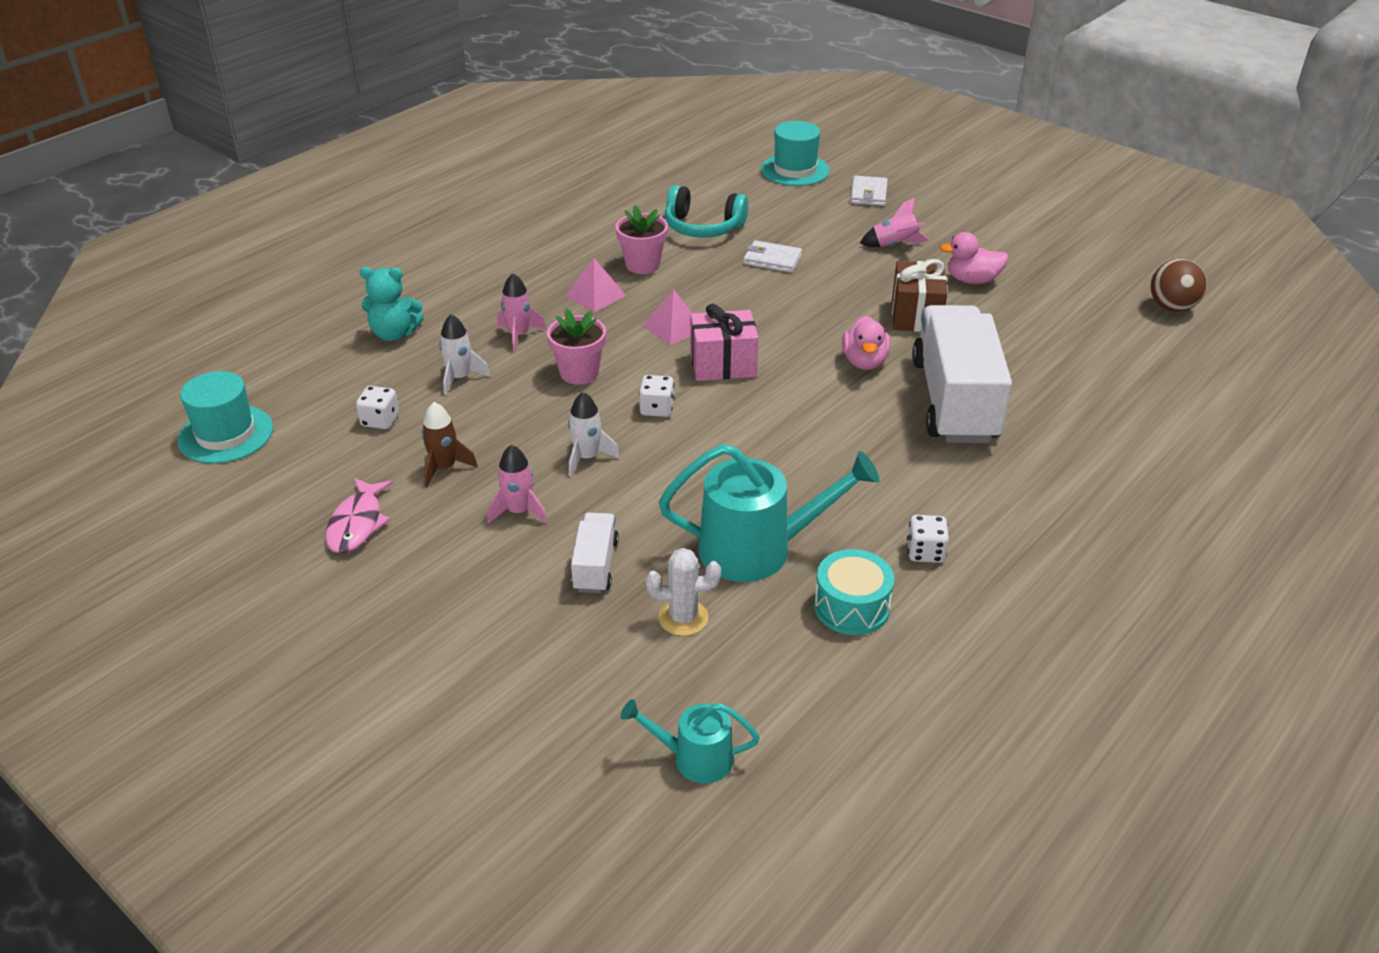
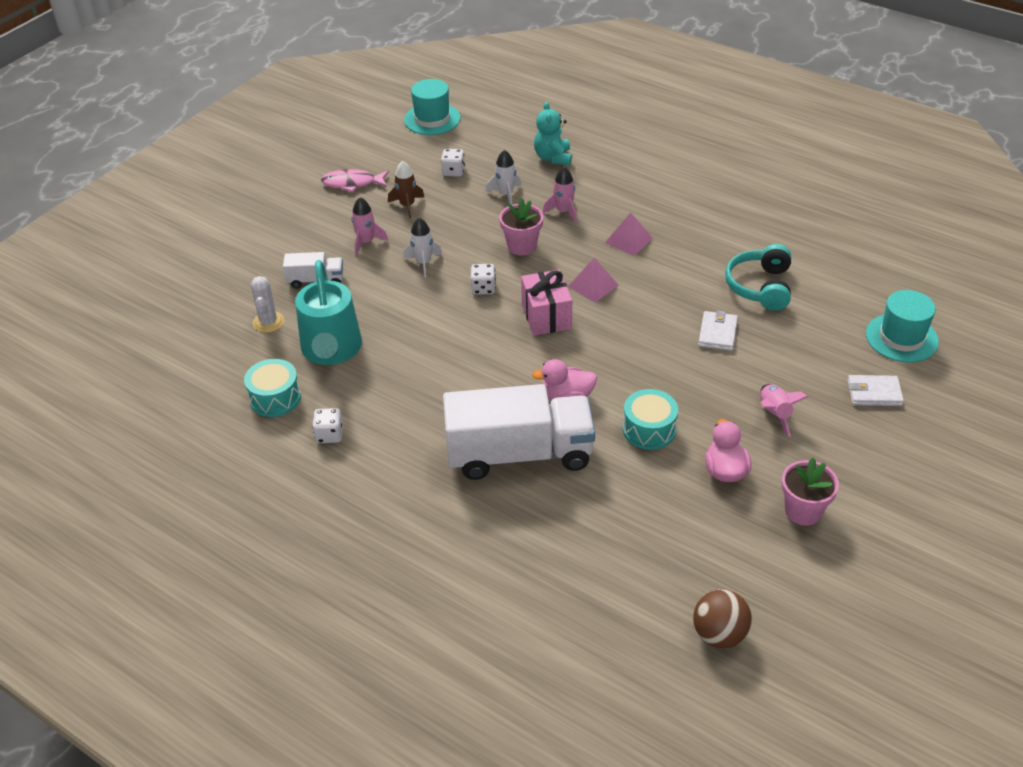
camera: 85 degrees right, 5 degrees up
(642, 265) = (683, 259): pink flower pot -> pink flower pot (803, 511)
(694, 758) = (157, 337): turquoise watering can -> none
(916, 315) = (649, 429): brown gift -> turquoise drum

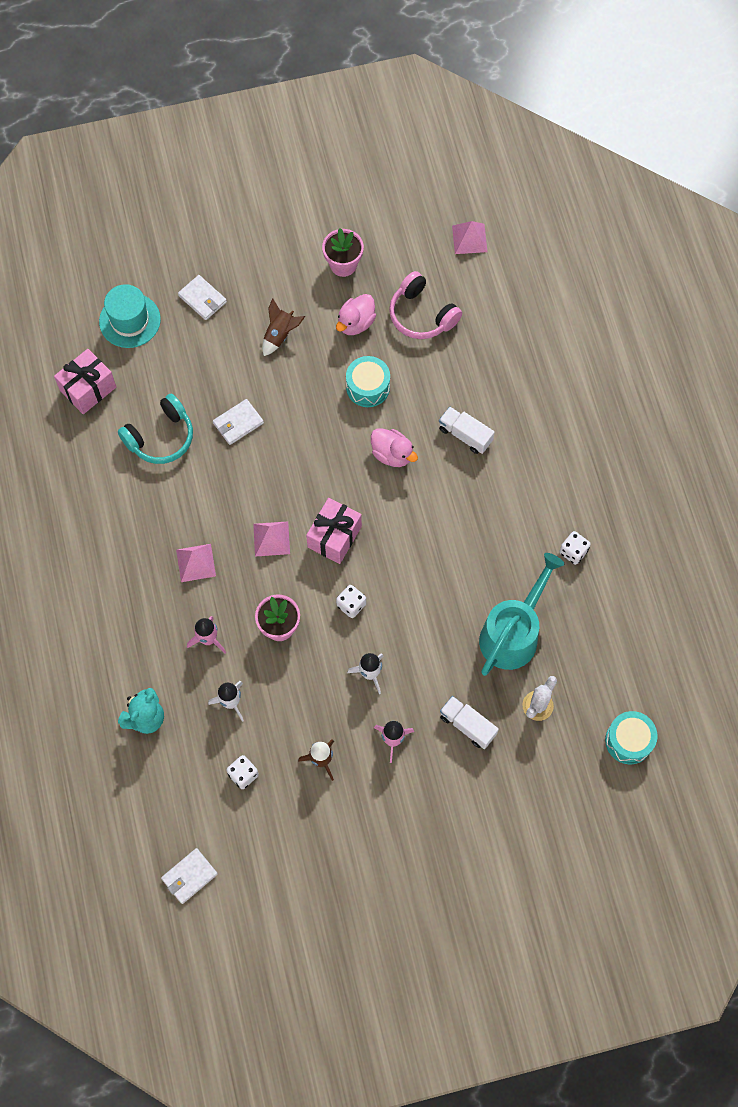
camera: 140 degrees left, 25 degrees up
(275, 398) = (586, 618): turquoise drum -> turquoise drum (628, 741)
(352, 183) = (340, 836): pink fish -> none
(432, 119) = (189, 876): turquoise hat -> white wallet
(519, 454) = (465, 435): white truck -> white truck, size x0.46
(676, 523) = (421, 315): none -> pink headphones
(719, 634) = (469, 238): brown ball -> pink pyramid
(774, 414) = (280, 335): pink rocket -> brown rocket
(856, 278) = (88, 389): none -> pink gift

